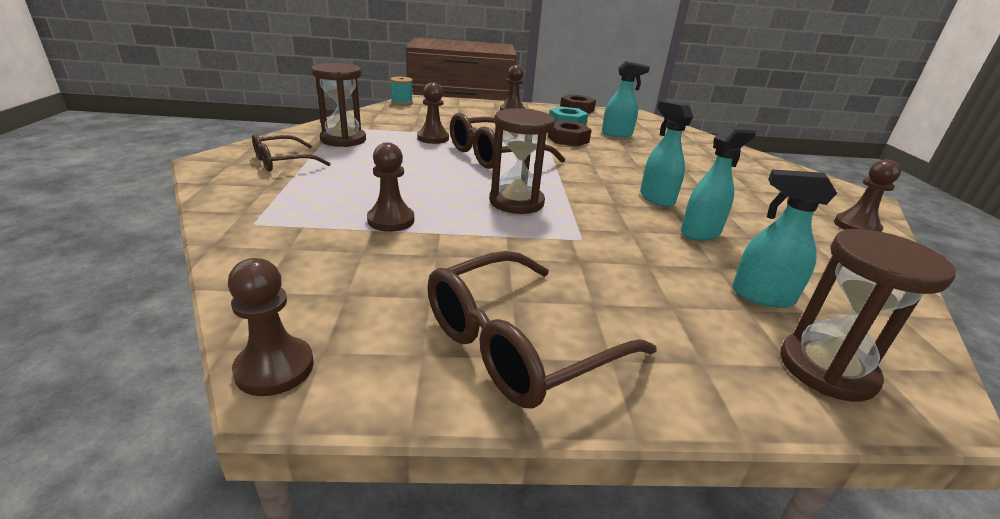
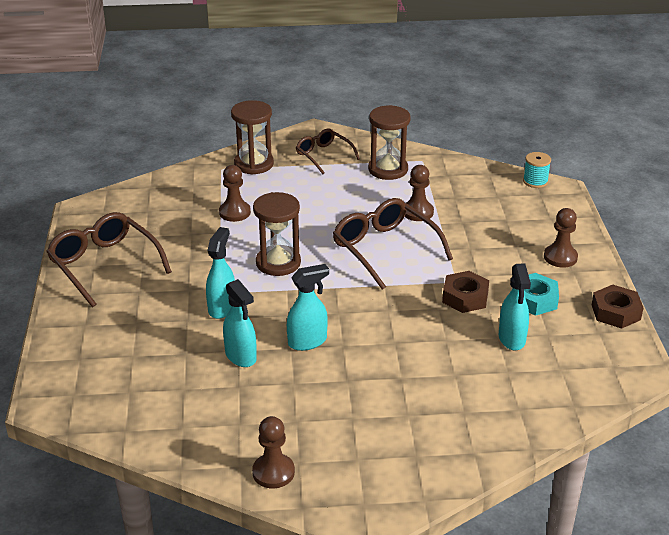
camera: 90 degrees right, 5 degrees up
(275, 368) = (93, 203): brown pawn -> none
(761, 296) = (148, 366): turquoise spray bottle -> turquoise spray bottle (222, 307)
(826, 369) = (75, 371): brown hourglass -> brown hourglass (254, 164)

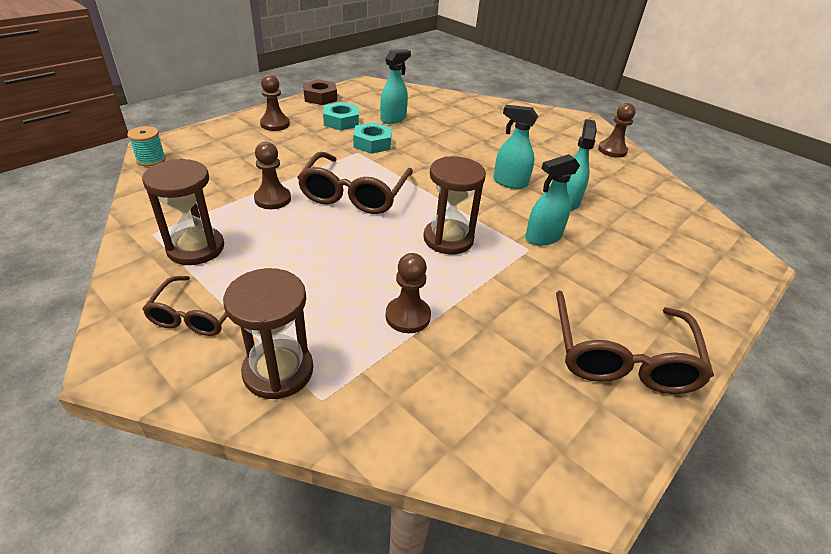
camera: 135 degrees left, 5 degrees up
(465, 297) = (372, 143): brown nut -> turquoise nut

